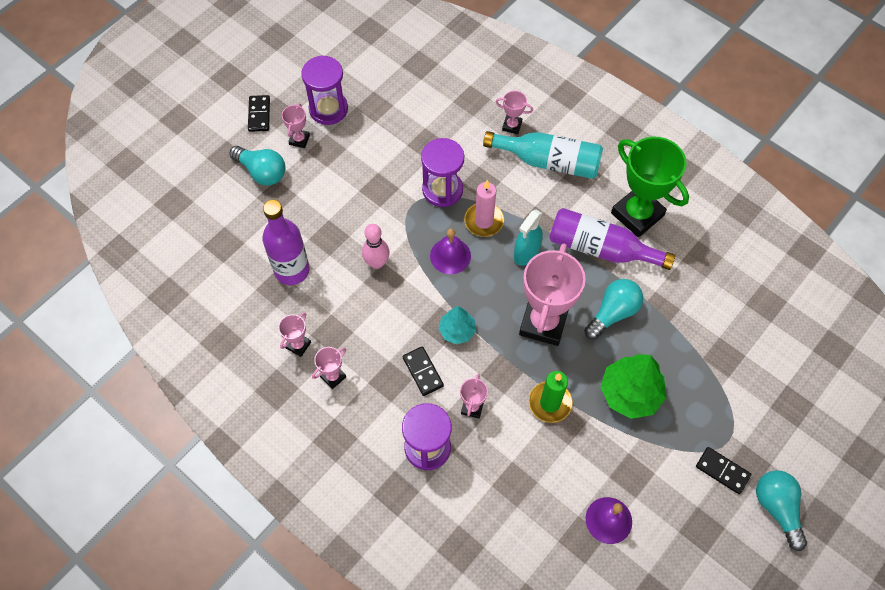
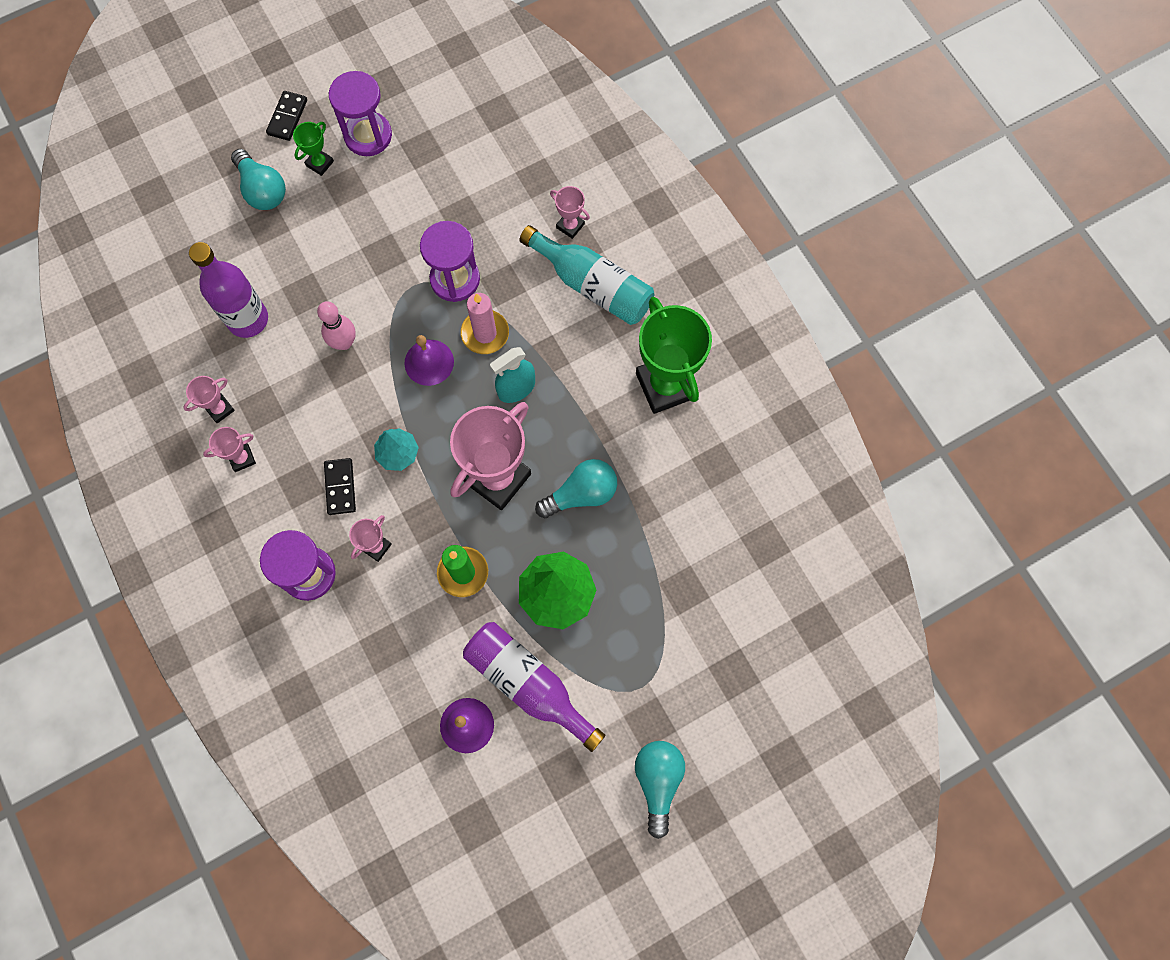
camera: 20 degrees right, 10 degrees up
(299, 140) = (319, 163): pink trophy -> green trophy
(601, 248) = (604, 412): purple bottle -> purple bottle (528, 683)
(722, 471) = (617, 718): black domino -> none

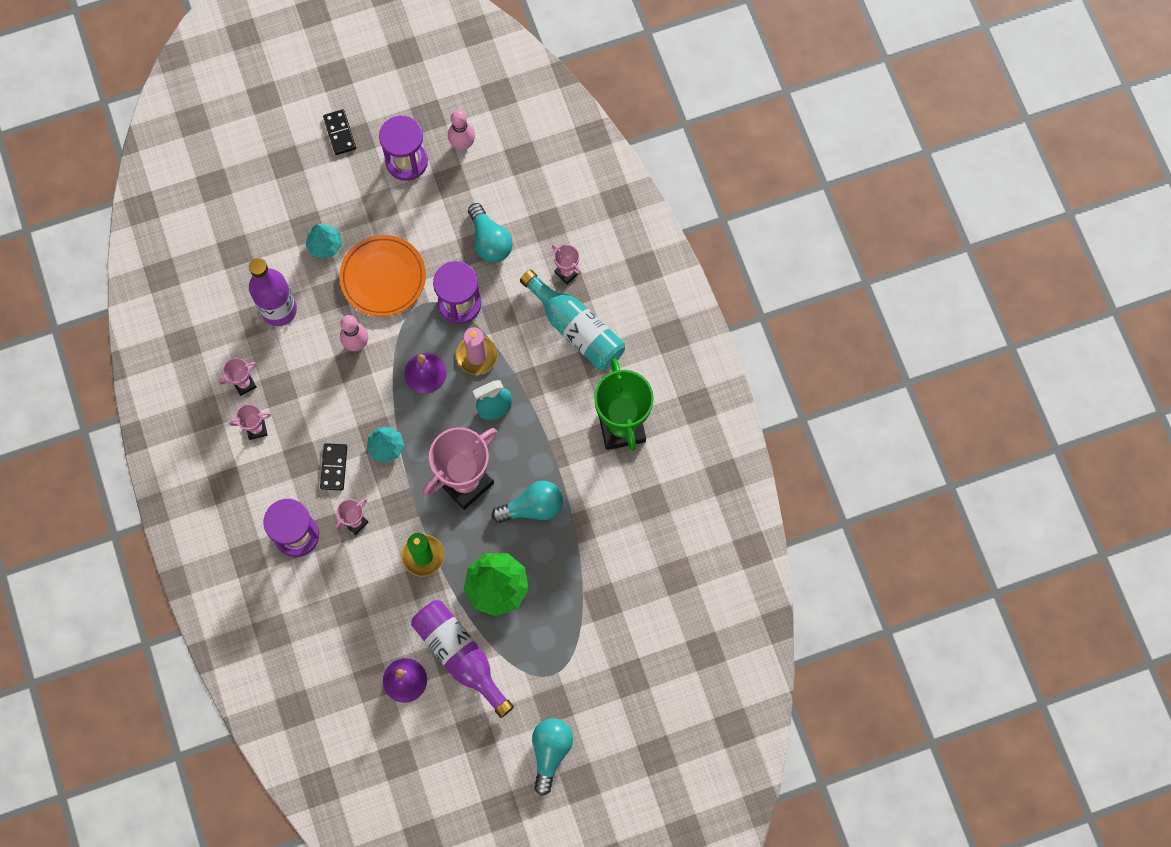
camera: 10 degrees right, 0 degrees up
(262, 190) = (308, 196): turquoise light bulb -> turquoise light bulb (490, 241)
(287, 117) = (339, 133): black domino -> black domino turned 45 degrees counterclockwise
(290, 240) = (325, 245): none -> turquoise tree
(319, 163) = (361, 180): green trophy -> none
(362, 264) = (383, 277): none -> orange plate
(427, 108) = (462, 144): none -> pink bowling pin

